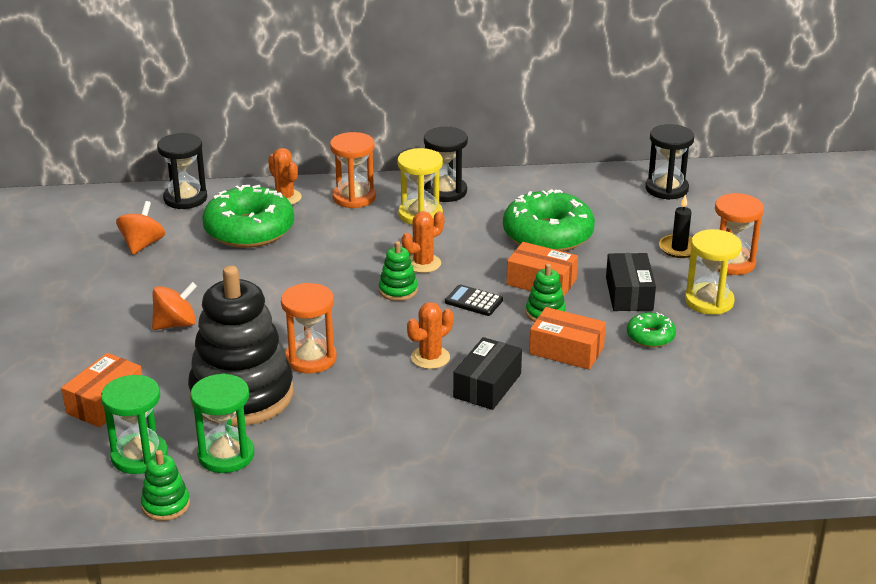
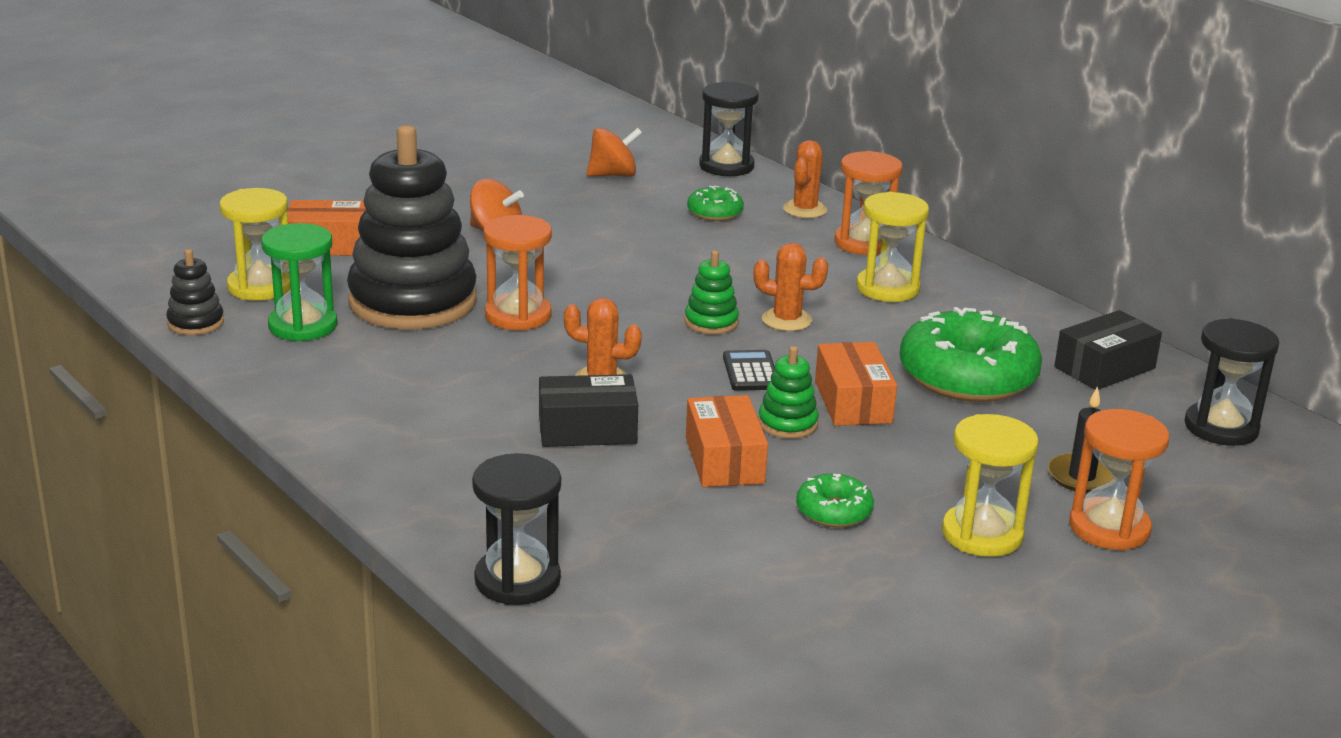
camera: 55 degrees right, 5 degrees down
(139, 456) = (260, 287): green hourglass -> yellow hourglass
(166, 505) = (195, 323): green stacking toy -> black stacking toy
(249, 230) = (715, 213): green donut -> green donut, size x0.48
(445, 191) = (962, 287): black hourglass -> black hourglass (517, 580)
(629, 294) = (913, 469): black box -> black box (1104, 368)

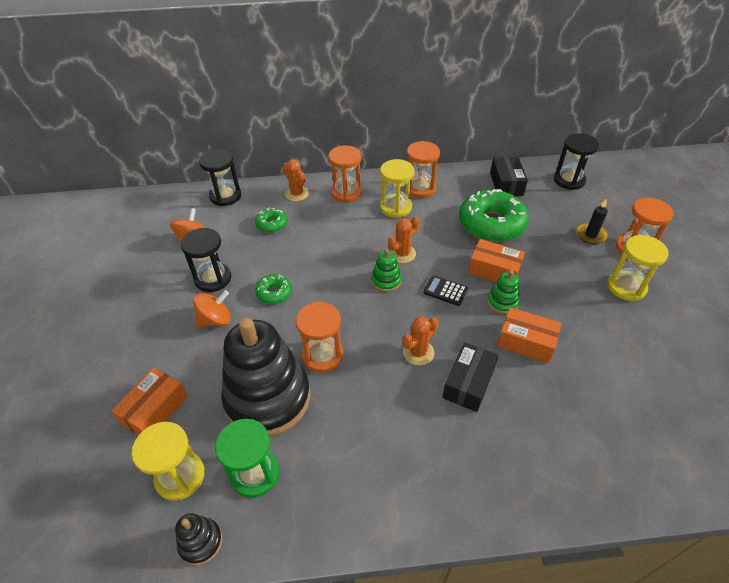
camera: 55 degrees left, 20 degrees up
(517, 580) = (613, 489): black hourglass -> black hourglass (213, 279)
(834, 511) = (589, 325): green donut -> green donut (274, 293)
(967, 296) = (420, 188): none -> orange hourglass

